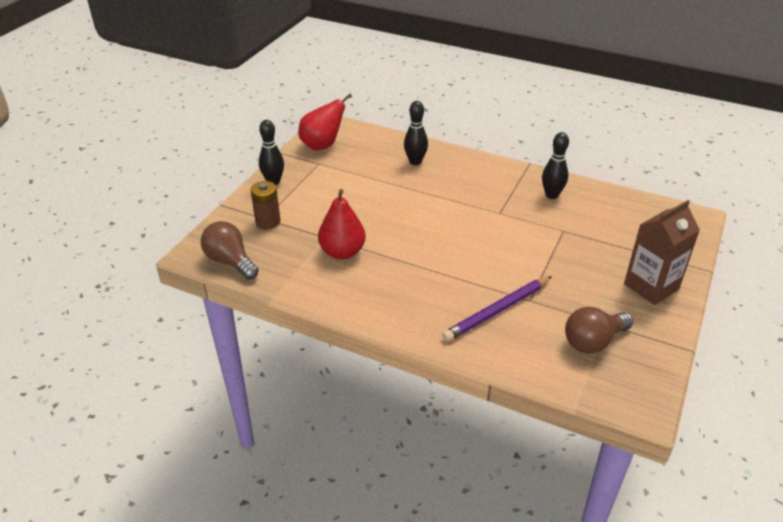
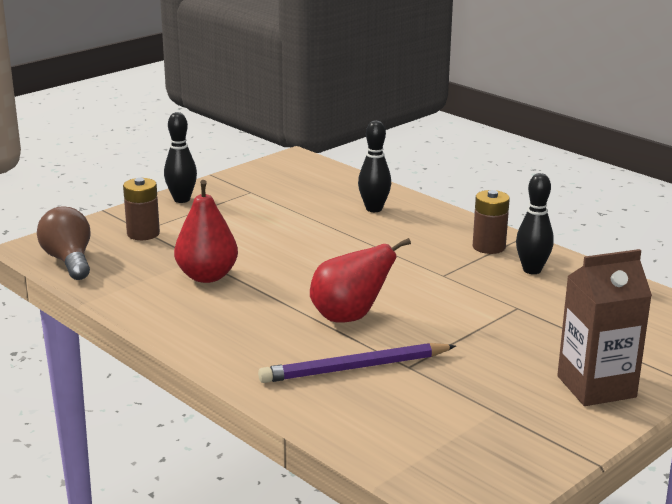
camera: 20 degrees right, 15 degrees down
(322, 145) = (270, 176): red pear -> red pear (349, 317)
(512, 180) = (489, 247): none -> brown battery
(593, 341) = (461, 425): brown light bulb -> none

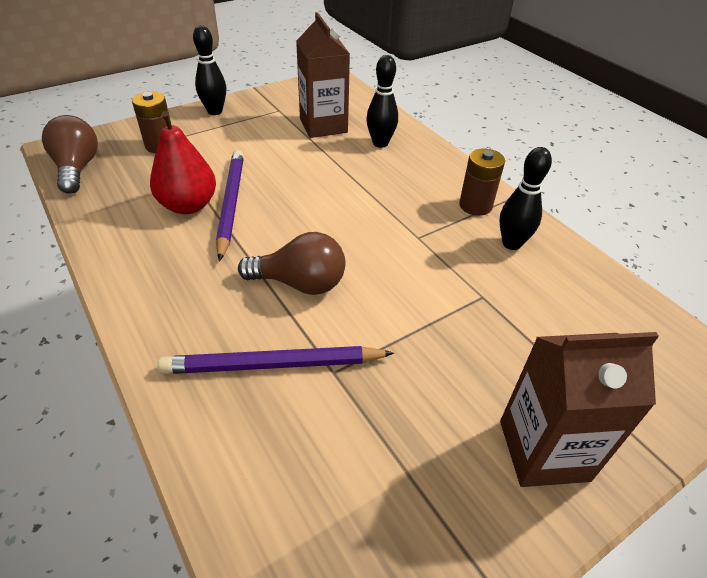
camera: 10 degrees right, 20 degrees up
(249, 270) = (231, 204): none -> purple pencil
(306, 200) = (323, 125): none -> brown carton
(349, 317) = (300, 283): red pear -> brown light bulb

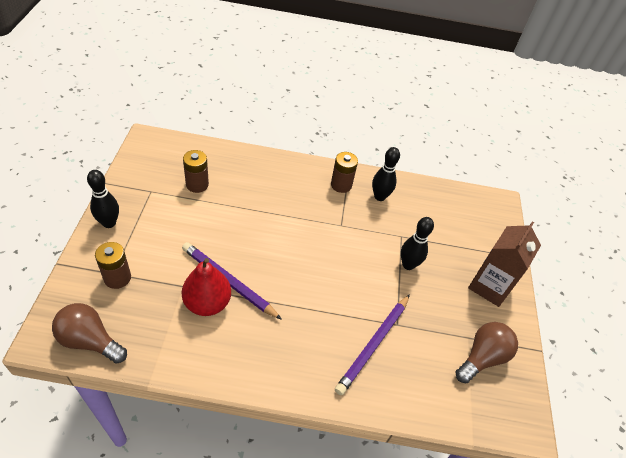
camera: 55 degrees left, 5 degrees up
(300, 283) = (328, 296): brown light bulb -> brown light bulb (482, 357)
(323, 125) = (197, 184): brown carton -> brown battery
(380, 143) = (247, 175): black bowling pin -> black bowling pin (408, 265)

